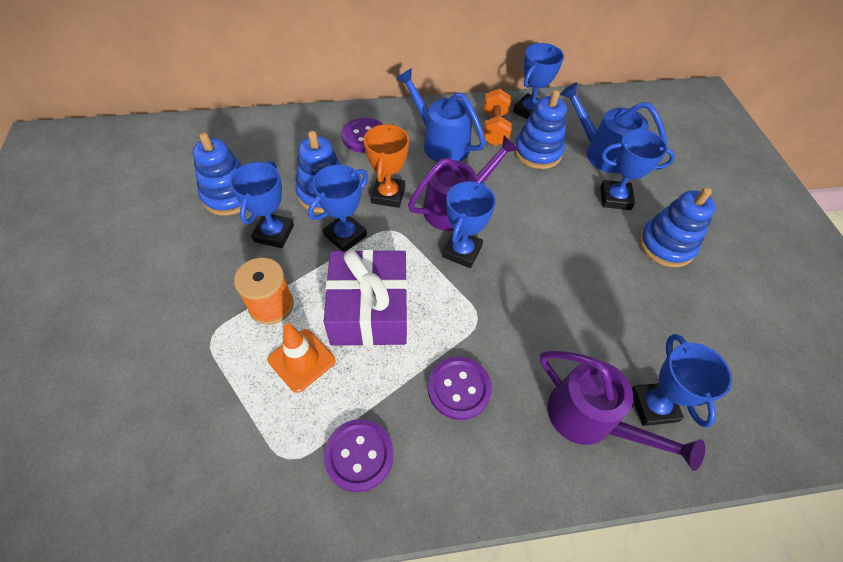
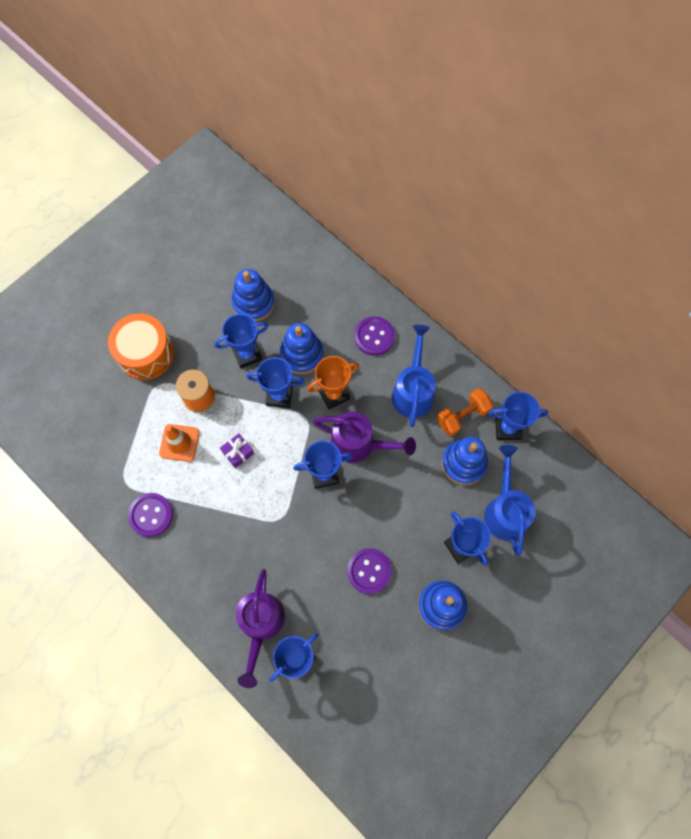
camera: 55 degrees right, 15 degrees up
(162, 324) = (146, 353): none -> orange drum
(369, 310) = (238, 452): purple gift -> purple gift, size x0.42
(459, 388) = (225, 539): purple button -> purple button (369, 571)

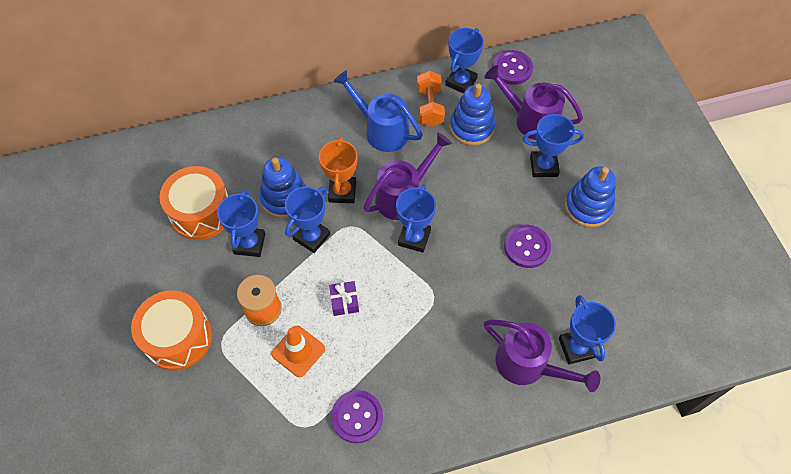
camera: 60 degrees left, 10 degrees down
(253, 303) = (201, 212): blue stacking toy -> orange drum
(374, 336) = (310, 133): purple button -> purple button (512, 68)
(505, 509) = (530, 120): blue watering can -> purple watering can

